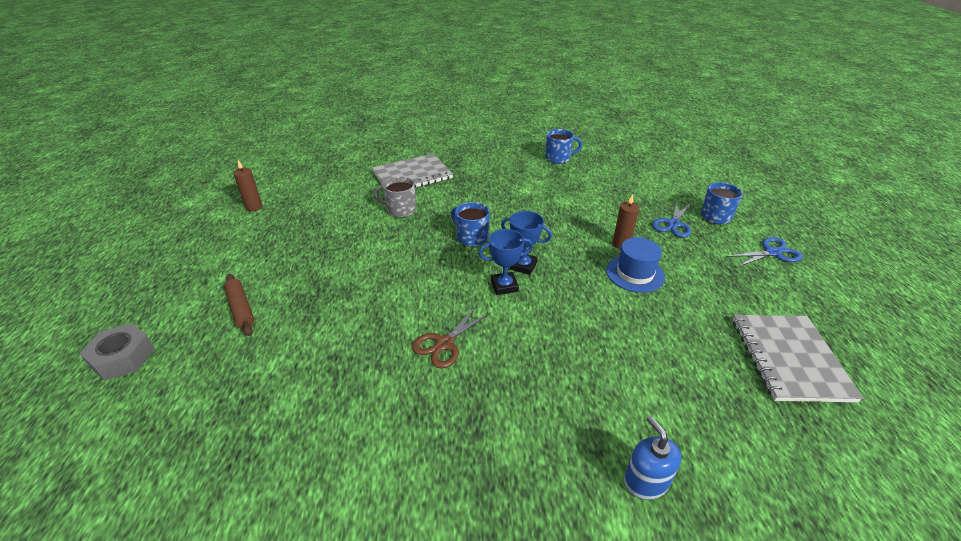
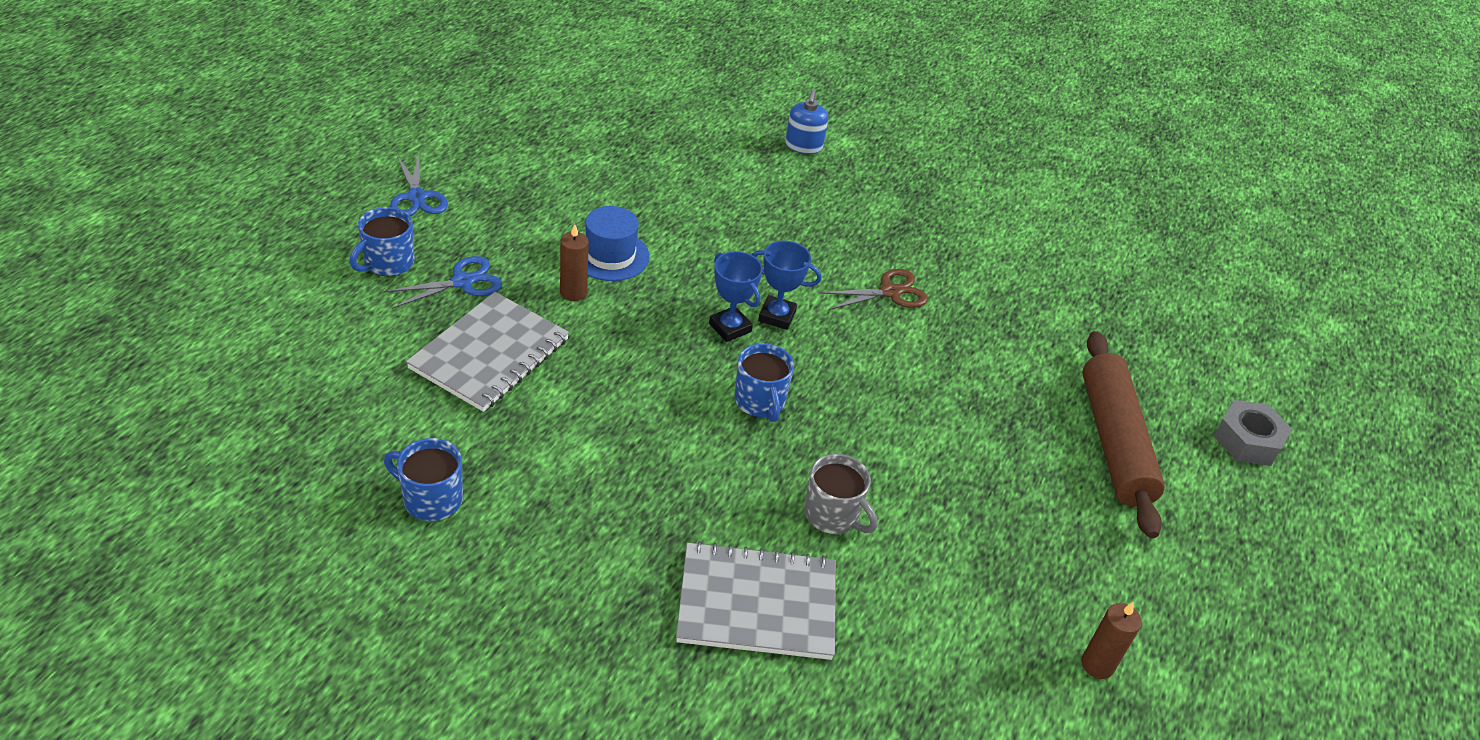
camera: 155 degrees left, 5 degrees up
(241, 309) = (1114, 442): brown rolling pin -> brown rolling pin, size x1.95
(772, 252) = (417, 197): blue scissors -> blue scissors turned 120 degrees counterclockwise
(789, 358) = (586, 137): grey notebook -> grey notebook (489, 354)

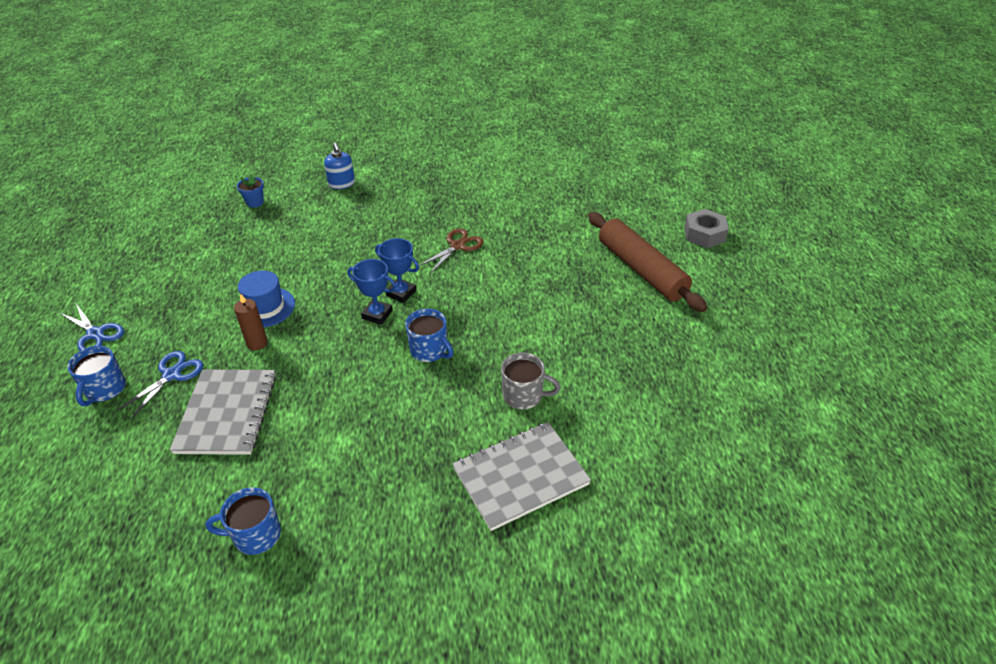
camera: 25 degrees left, 0 degrees up
(684, 123) = (255, 202): none -> blue flower pot
(777, 316) = (401, 293): blue trophy -> blue trophy turned 45 degrees clockwise
(1097, 665) = (727, 399): brown candle -> none

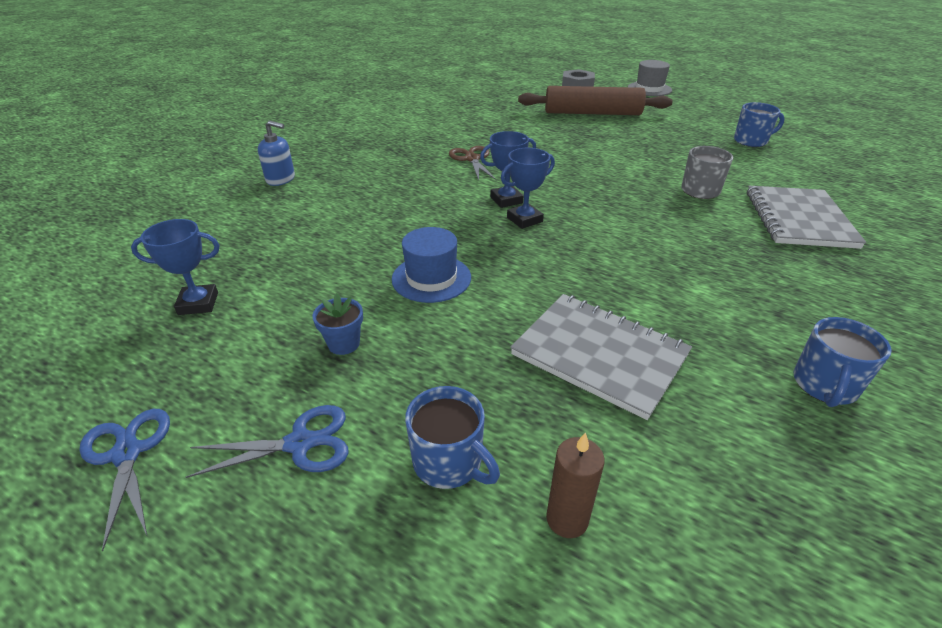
camera: 55 degrees left, 5 degrees down
(172, 375) = (482, 384): blue scissors -> blue scissors (127, 453)
(182, 239) = (198, 303): none -> blue trophy
(255, 202) = (218, 234): blue flower pot -> blue flower pot (344, 344)
(257, 343) = (491, 300): brown candle -> brown candle (567, 519)
(429, 350) = (605, 210): blue mug -> blue mug (751, 141)
(771, 282) = (649, 89): none -> grey hat

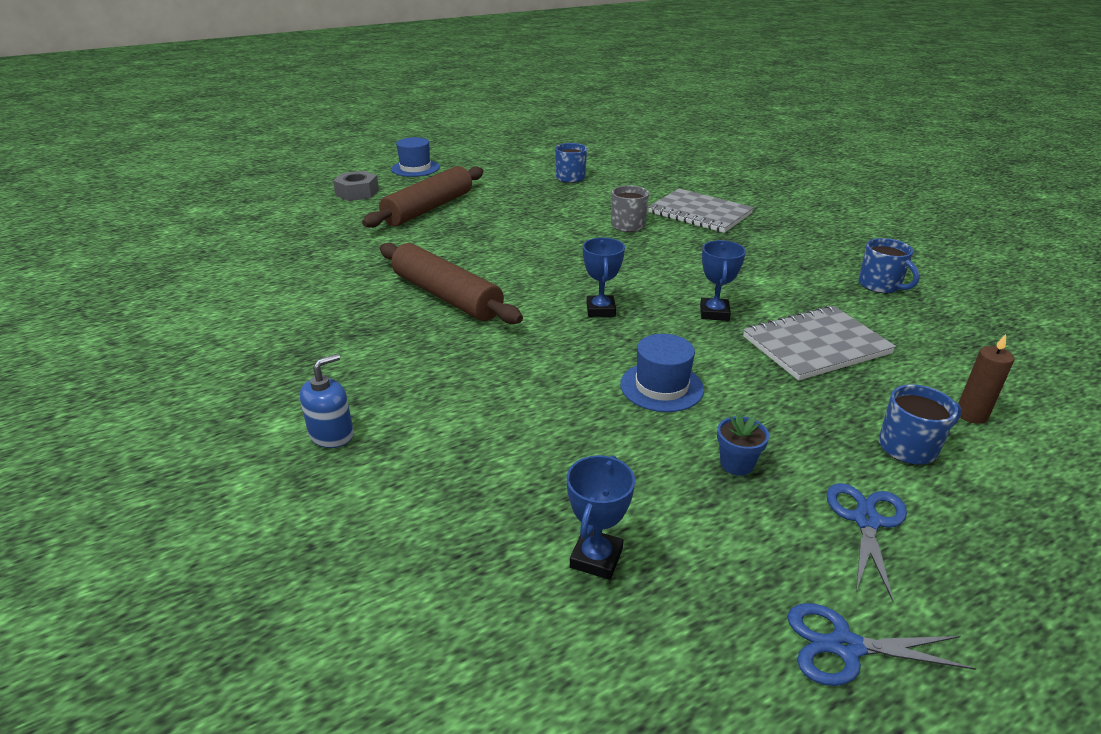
camera: 60 degrees left, 5 degrees down
(472, 159) = (446, 296): brown scissors -> brown rolling pin
(506, 200) = (555, 306): blue trophy -> blue trophy (714, 313)
(649, 89) = (415, 168): grey hat -> blue hat

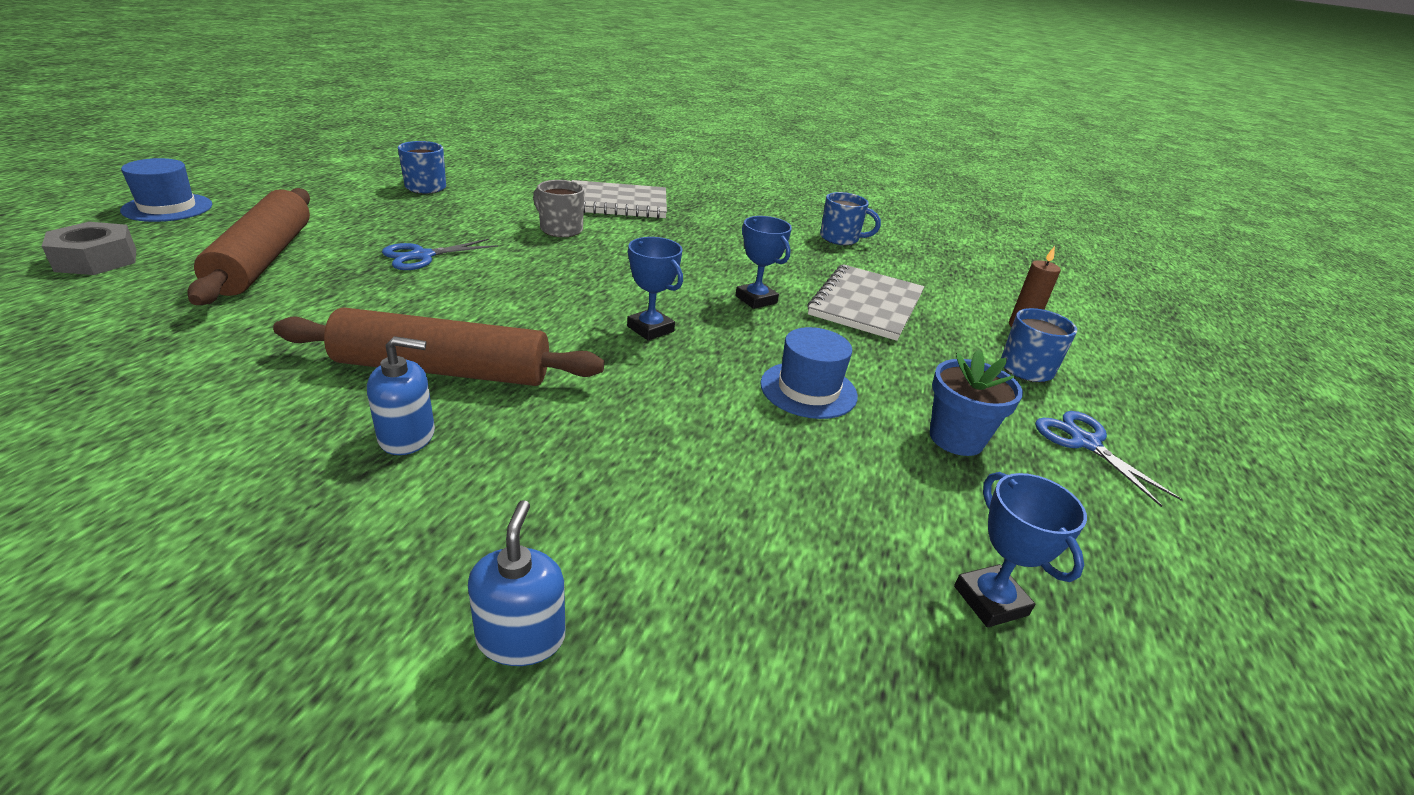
camera: 45 degrees left, 0 degrees up
(390, 324) = (407, 436): none -> blue soap dispenser
(736, 464) = (956, 438): blue flower pot -> blue flower pot, size x1.51
(845, 647) = (1212, 558): blue scissors -> blue scissors (422, 256)

